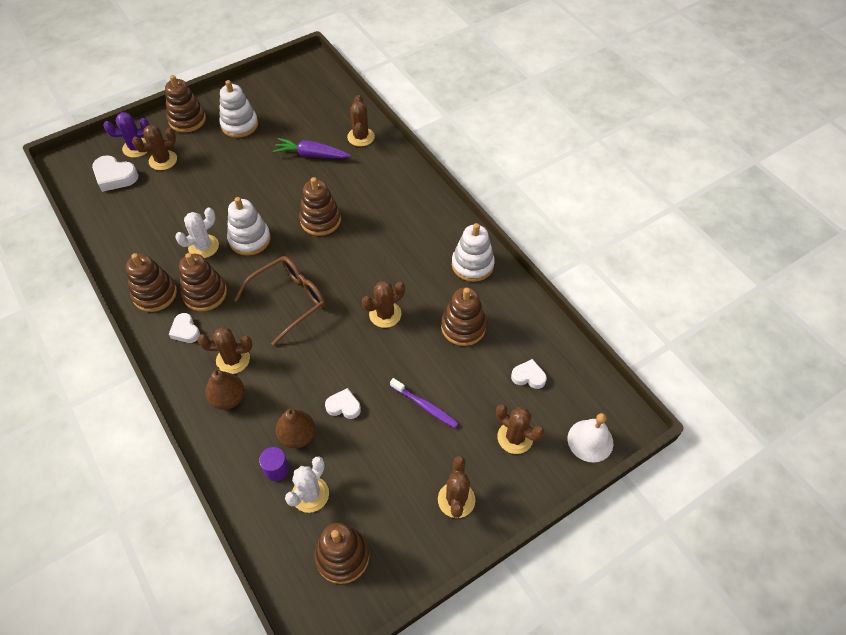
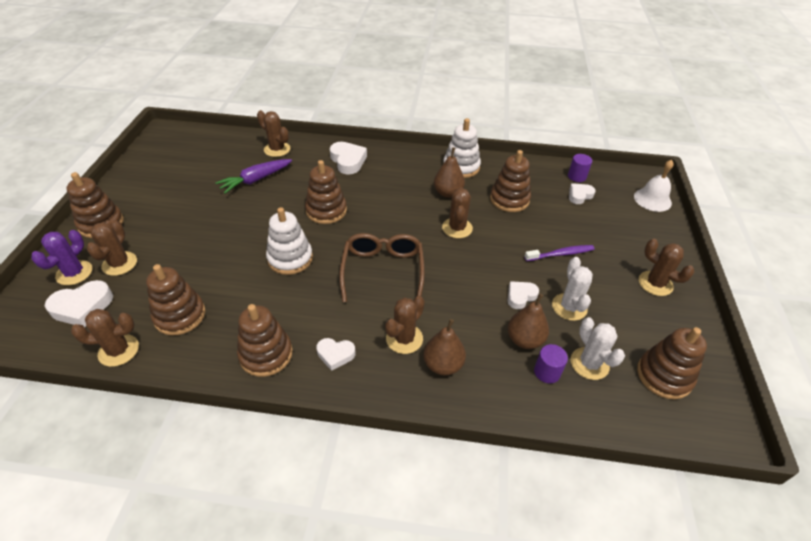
camera: 50 degrees left, 10 degrees down
(203, 246) = (257, 291): white cactus -> white cactus (569, 307)
(205, 293) = (310, 318): brown stacking toy -> brown stacking toy (180, 315)
(239, 125) = (161, 198): white stacking toy -> none
(395, 188) = (348, 161): none -> white heart
(425, 279) = (448, 193): none -> brown pear
(515, 437) = (624, 228): brown cactus -> brown cactus (119, 350)
(558, 358) = (577, 176): none -> purple cylinder

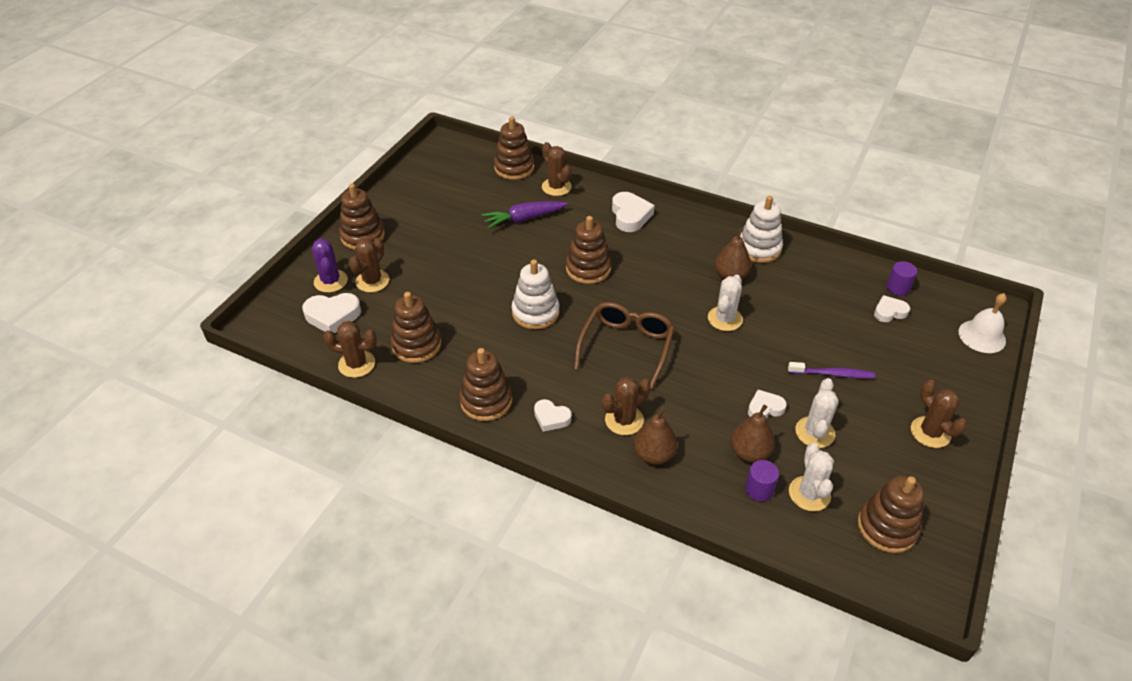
camera: 20 degrees right, 0 degrees up
(74, 273) = (331, 281): purple cactus -> purple cactus turned 60 degrees counterclockwise
(457, 228) = (725, 319): brown cactus -> white cactus
(509, 199) = (800, 299): brown stacking toy -> brown stacking toy (514, 168)

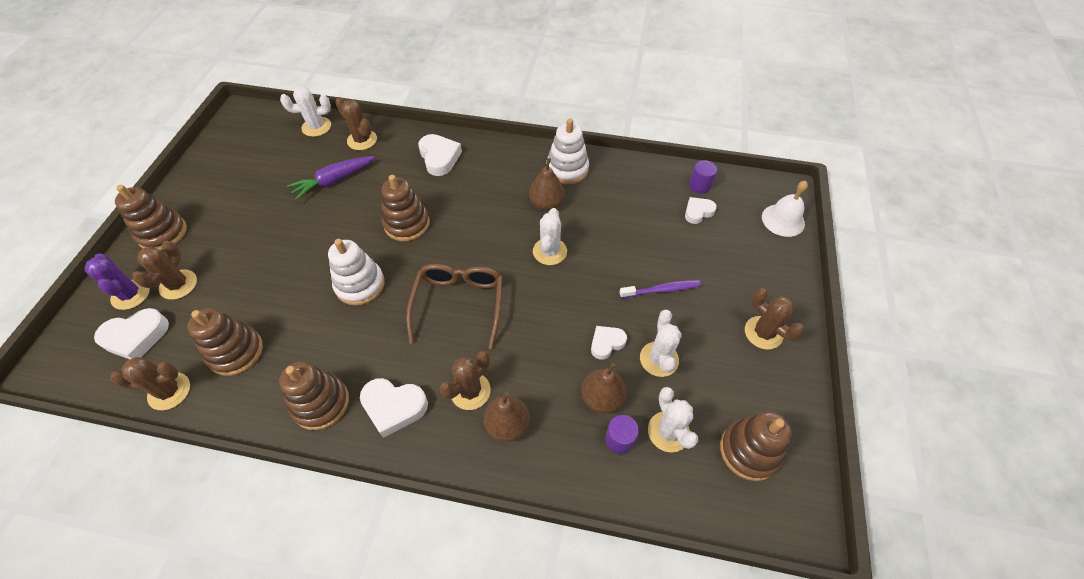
camera: 15 degrees left, 10 degrees up
(514, 168) = (316, 127): brown stacking toy -> white cactus
(551, 418) = (394, 407): white heart -> white heart, size x1.57

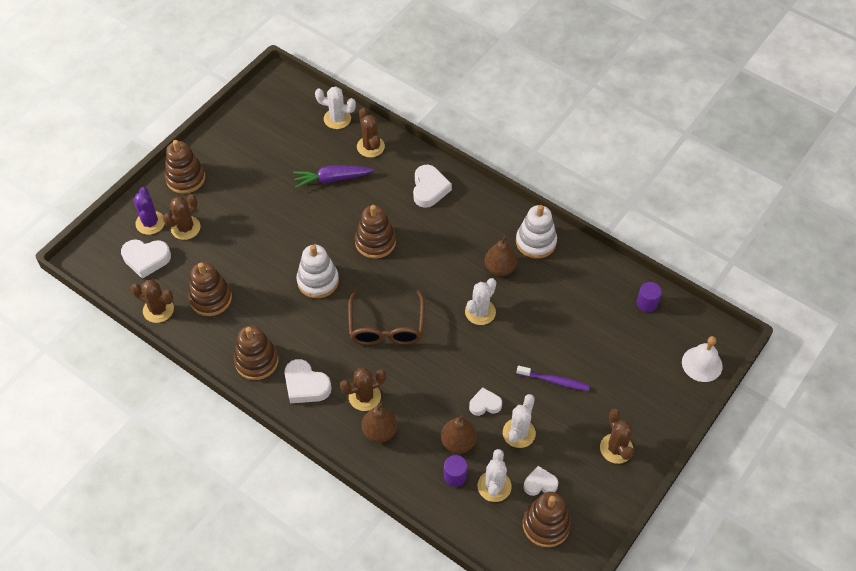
camera: 25 degrees right, 0 degrees up
(459, 304) = (386, 327): brown glasses -> brown glasses turned 150 degrees clockwise
(698, 212) = (629, 327): white heart -> white heart (540, 484)

